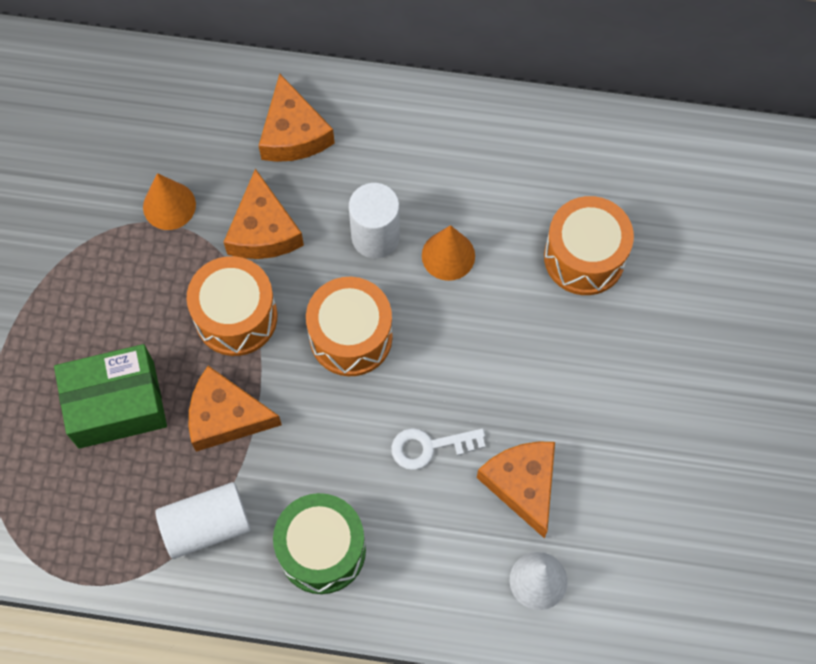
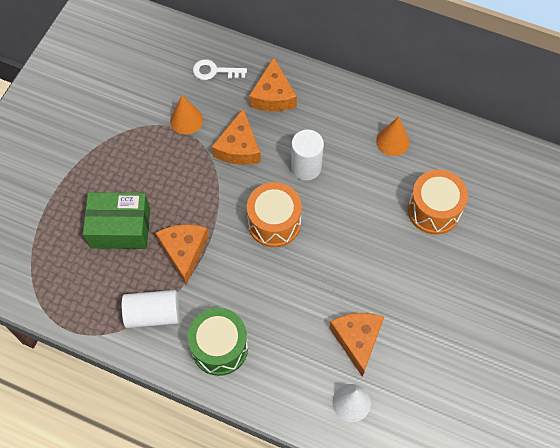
camera: 15 degrees right, 5 degrees down
(226, 416) = (184, 251): orange cheese -> orange cheese turned 60 degrees clockwise
(236, 316) = (207, 194): orange drum -> none
(429, 447) = (304, 301): white key -> white key (214, 71)
(448, 255) = (348, 189): orange cone -> orange cone (392, 141)

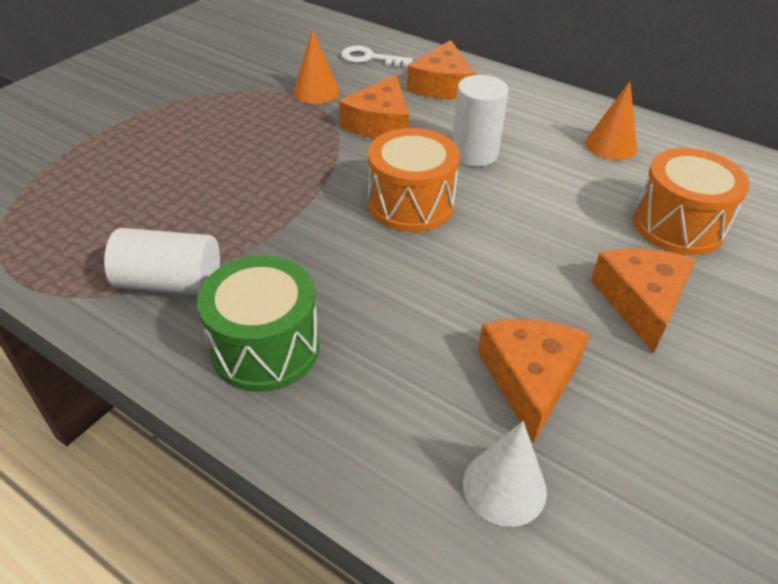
camera: 10 degrees right, 20 degrees down
(120, 228) = (172, 177): green box -> none
(184, 251) = (257, 215): orange cheese -> orange cheese (641, 302)

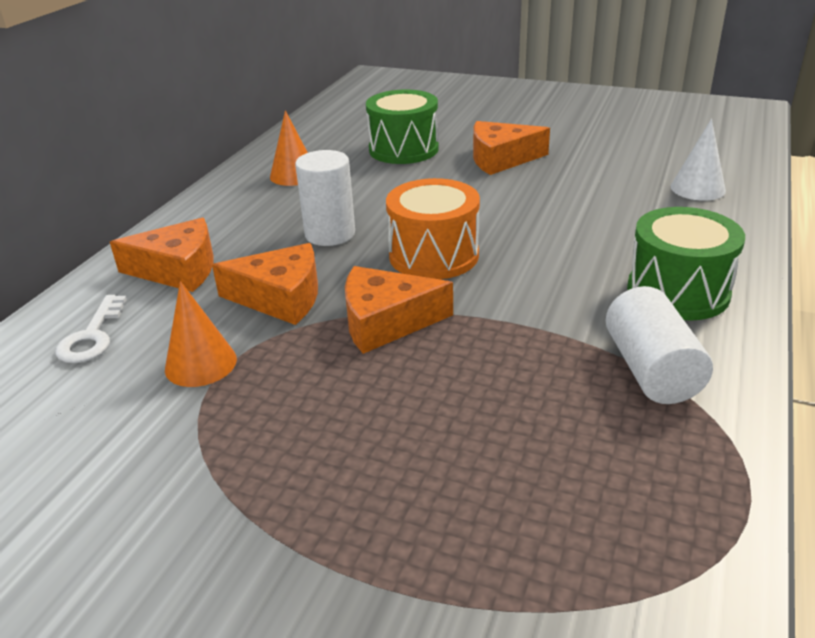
camera: 100 degrees left, 10 degrees down
(530, 379) = (606, 188): orange cheese -> orange cheese (386, 321)
(678, 226) = (403, 149): orange drum -> green drum

